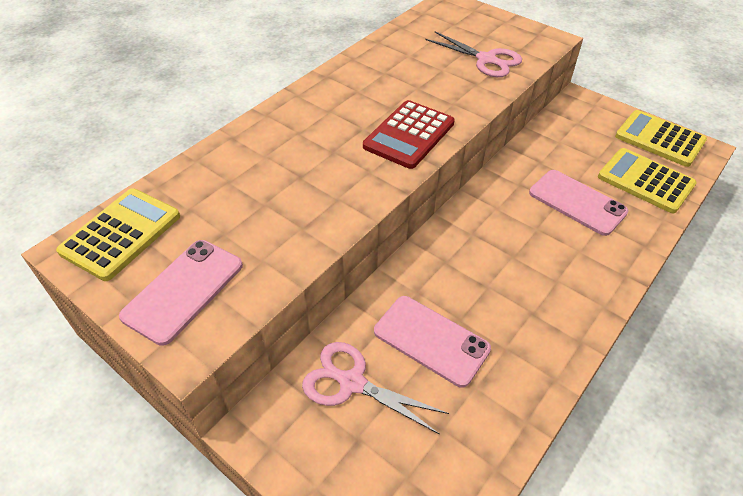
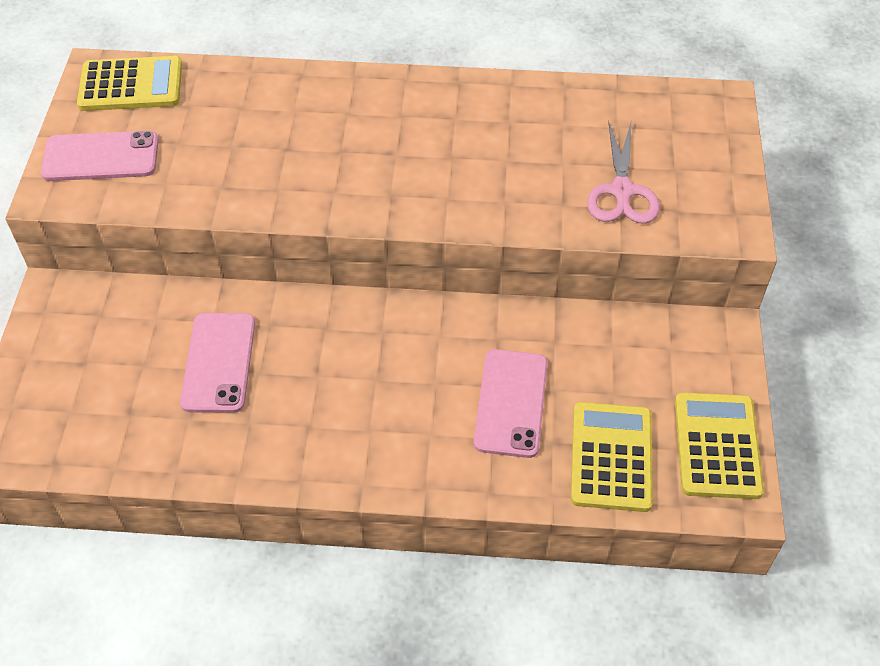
camera: 55 degrees right, 5 degrees up
(351, 383) = (135, 330): pink scissors -> none
(409, 135) = (416, 192): red calculator -> none

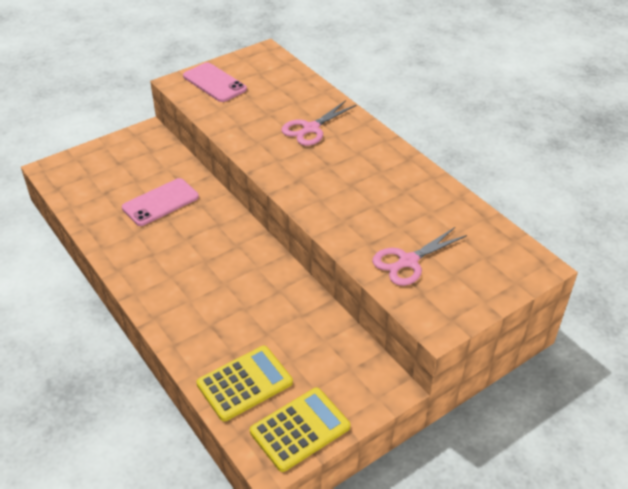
camera: 50 degrees right, 10 degrees down
(131, 85) = (268, 65): yellow calculator -> none
(310, 127) = (310, 129): none -> pink scissors
(511, 403) = (240, 320): pink phone -> none

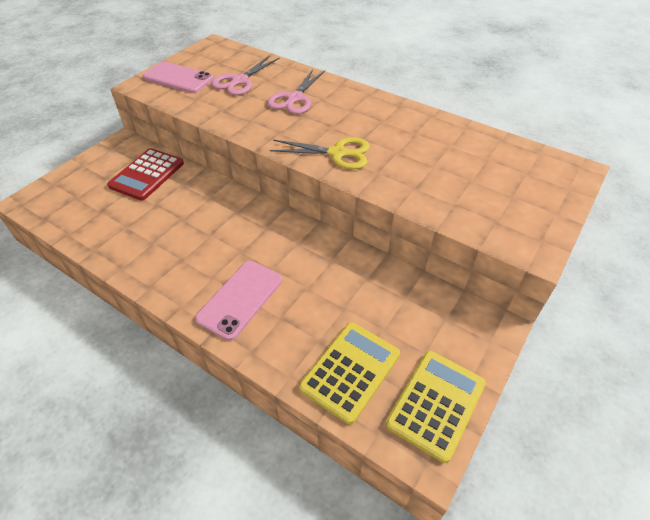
camera: 20 degrees left, 5 degrees up
(156, 169) = (147, 175): none -> red calculator
(160, 202) = (166, 205): pink phone -> pink phone (240, 299)
(319, 193) = (338, 153): none -> yellow scissors
(407, 262) = (462, 195): pink scissors -> pink scissors (239, 81)

